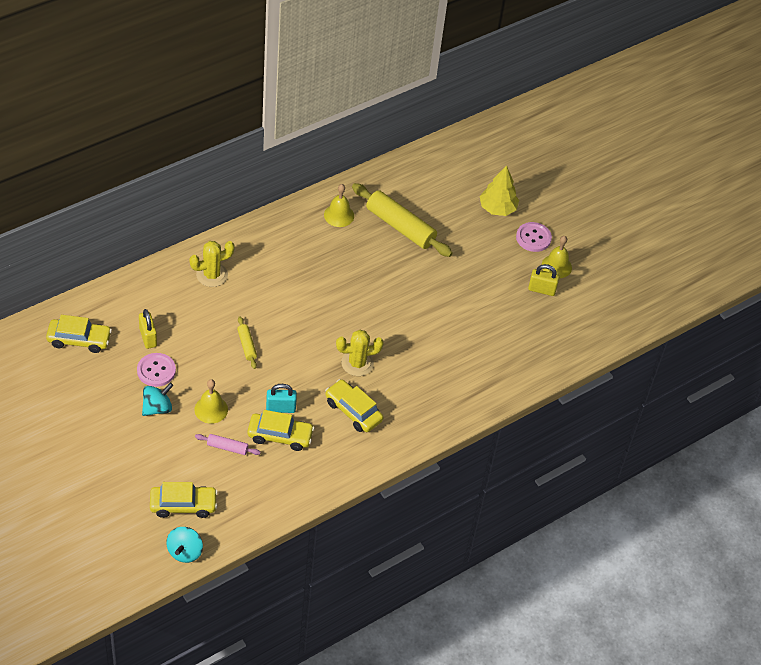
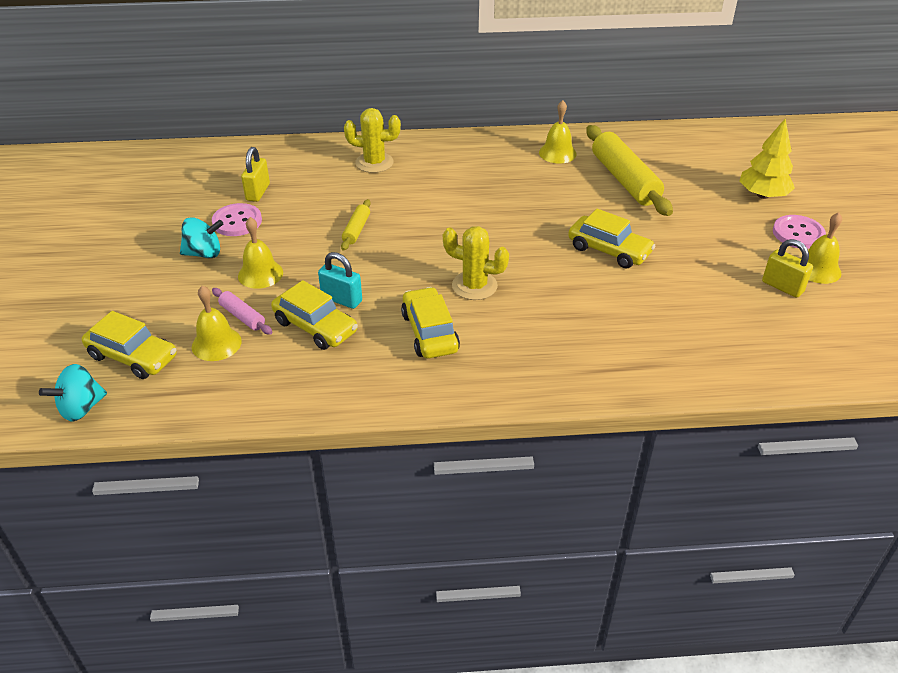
camera: 35 degrees right, 10 degrees down
(79, 340) = (188, 174): yellow car -> yellow car (609, 250)
(228, 474) = (216, 344): none -> yellow bell

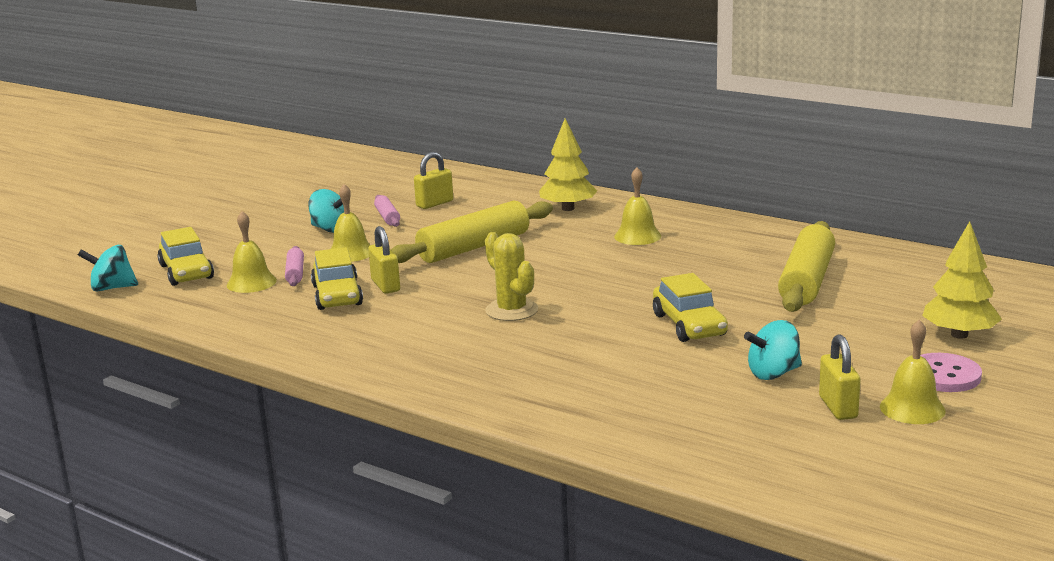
camera: 40 degrees right, 20 degrees down
(237, 221) = (387, 217): pink button -> pink rolling pin
(341, 299) = (385, 286): turquoise padlock -> yellow padlock
(356, 230) = (474, 247): yellow rolling pin -> yellow rolling pin, size x2.11
(374, 163) = (568, 208): yellow cactus -> yellow tree
(429, 332) = (420, 327): yellow car -> none
(557, 153) = (767, 244): yellow bell -> yellow bell (637, 236)
(713, 273) = (773, 373): none -> turquoise spinning top

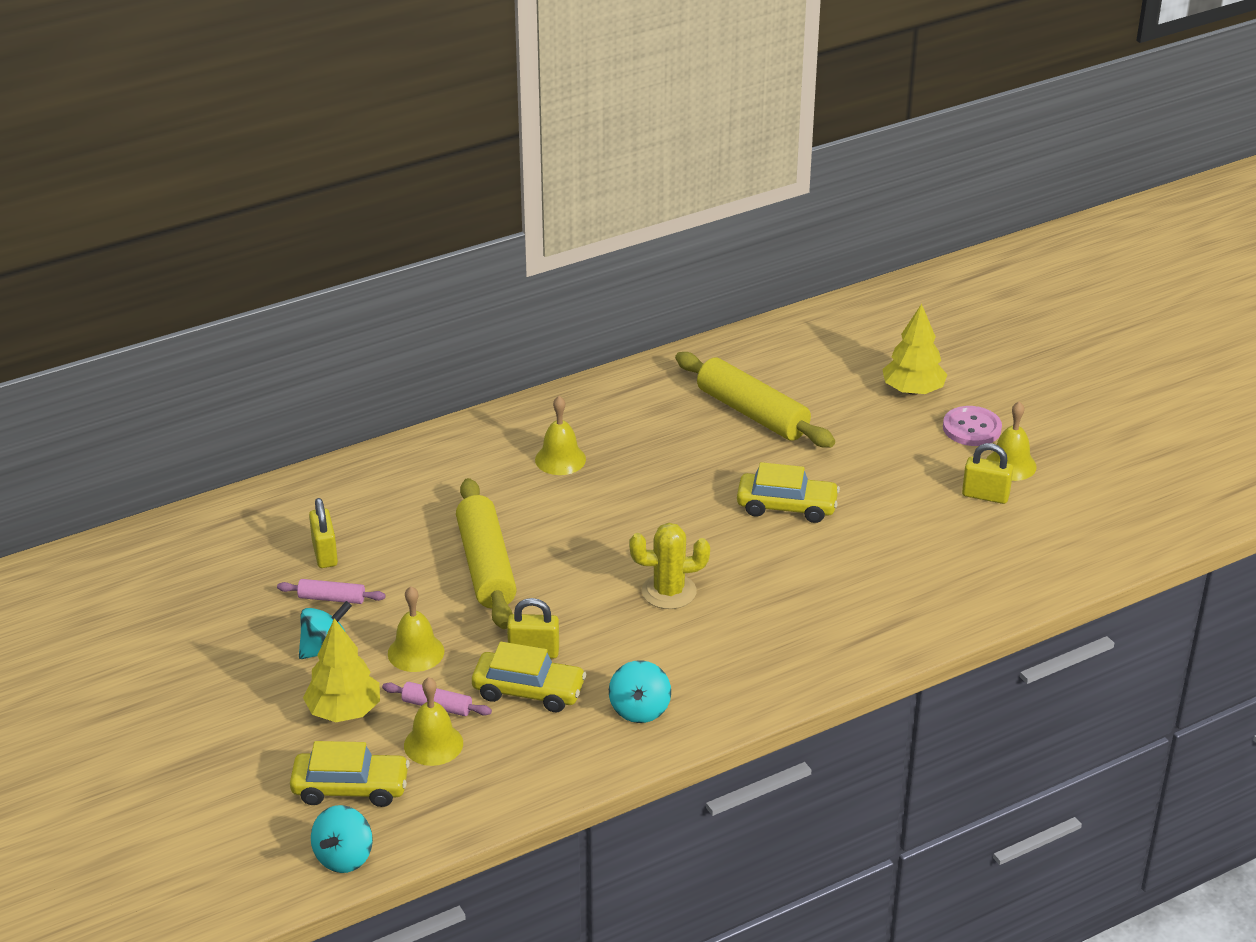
camera: 65 degrees left, 15 degrees up
(568, 208) = (440, 473): yellow tree -> yellow tree (344, 711)
(773, 373) = (909, 501): turquoise spinning top -> turquoise spinning top (639, 710)

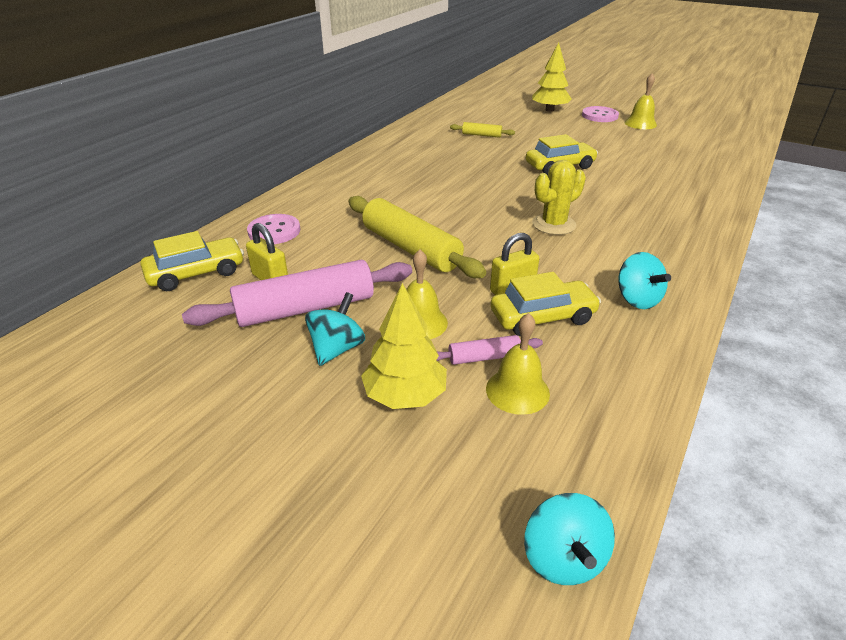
camera: 30 degrees left, 0 degrees up
(331, 598) = (305, 308): pink rolling pin -> pink rolling pin, size x2.11
(350, 788) = (487, 470): yellow car -> yellow car (196, 273)
(372, 491) = (274, 231): none -> pink button
(560, 459) = (394, 180): yellow bell -> none
(752, 413) = (481, 135): yellow rolling pin -> yellow rolling pin, size x0.47
(985, 495) = (650, 136): yellow padlock -> none

